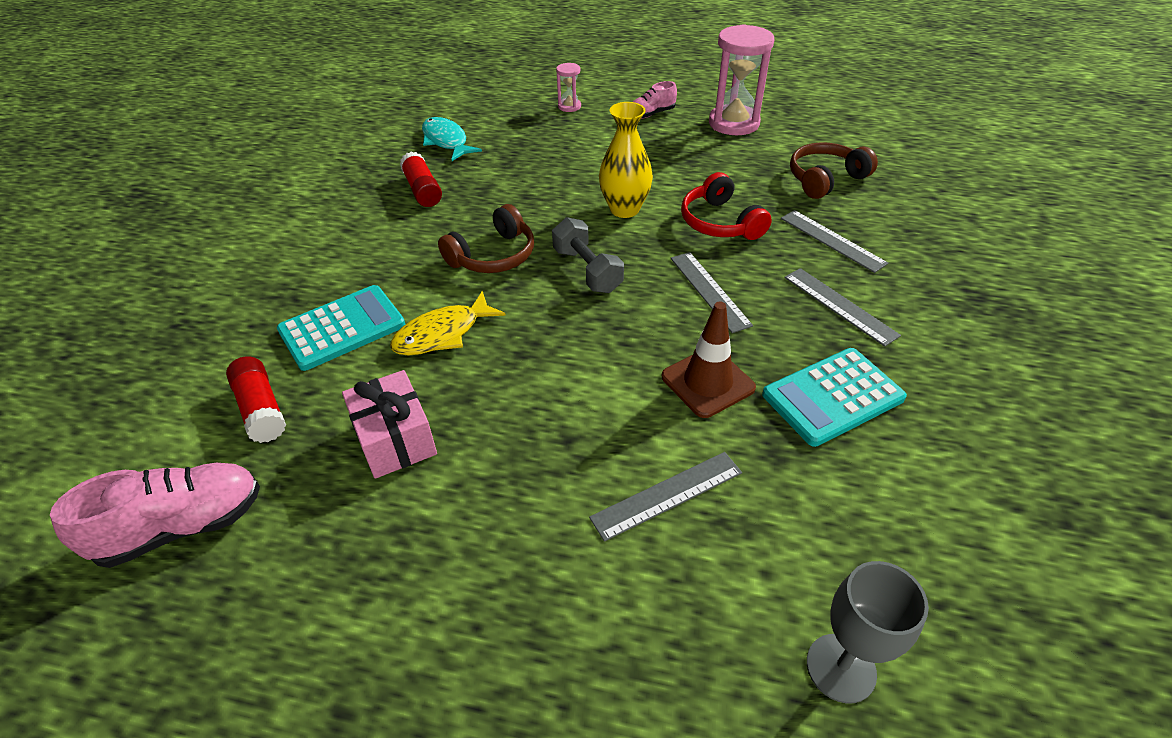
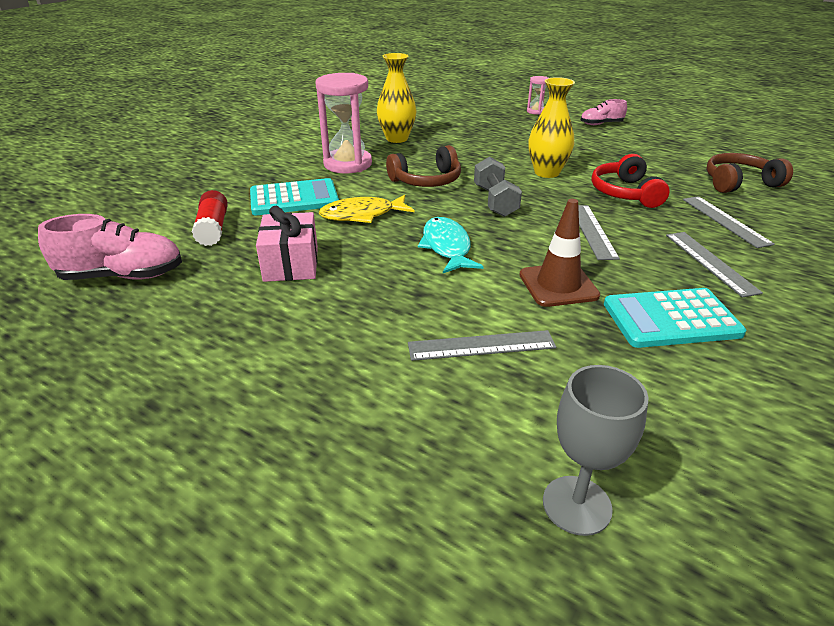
camera: 20 degrees right, 10 degrees down
(422, 190) = (397, 139): red glue stick -> yellow vase
(446, 141) = (430, 116): turquoise fish -> turquoise fish (446, 247)
(733, 123) = (671, 138): pink hourglass -> pink hourglass (347, 164)

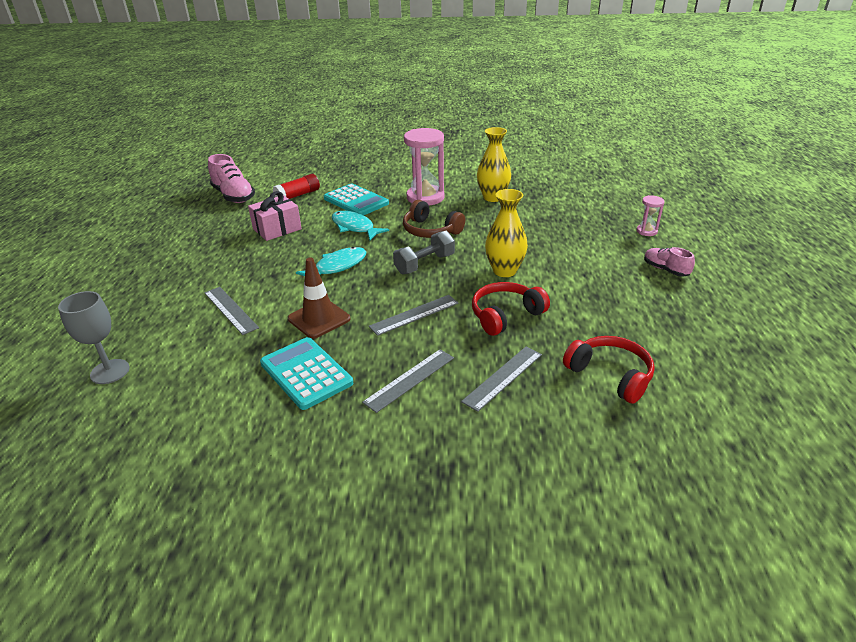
camera: 60 degrees right, 0 degrees up
(362, 215) = (354, 227): yellow fish -> turquoise fish
(739, 183) = (610, 375): brown headphones -> red headphones

